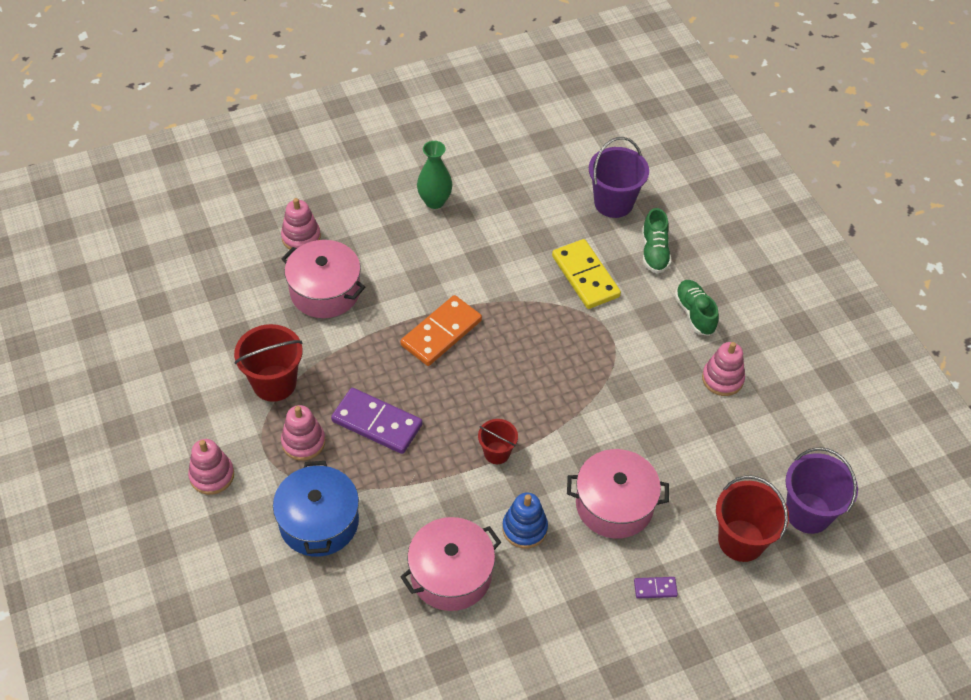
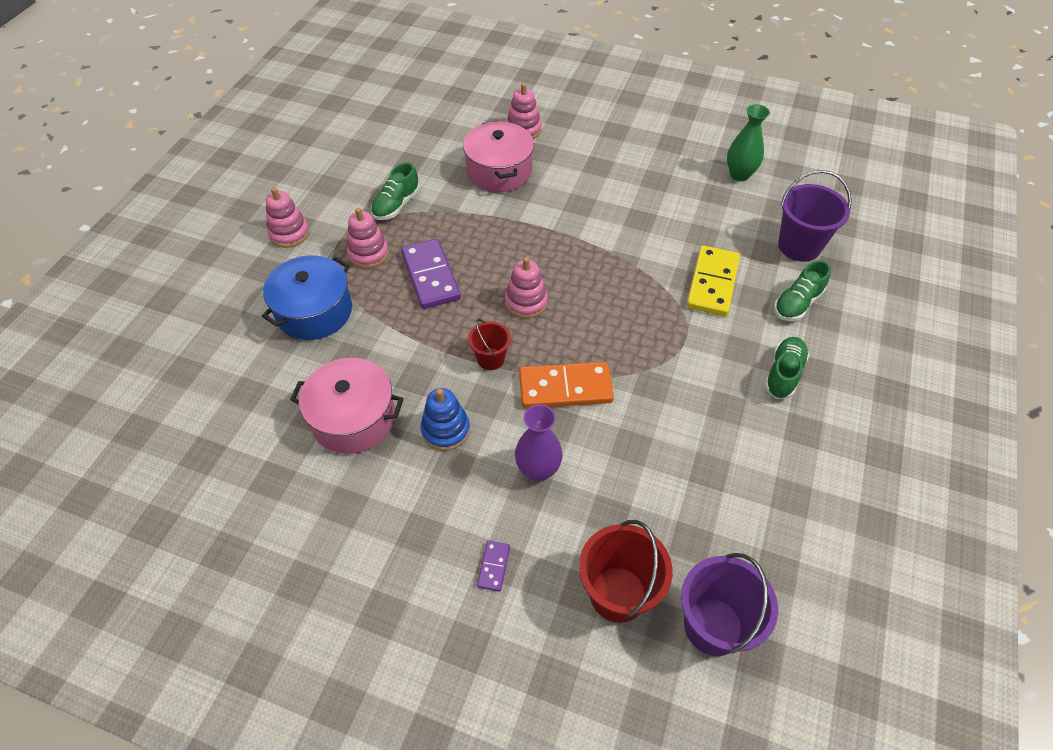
camera: 45 degrees right, 0 degrees up
(274, 383) = (396, 205): red bucket -> green shoe
(434, 201) = (647, 162): green vase -> green vase (739, 174)
(441, 333) = (548, 249): orange domino -> orange domino (565, 388)
(614, 504) = (538, 470): pink pot -> purple vase
(655, 588) = (494, 566): purple domino -> purple domino turned 60 degrees clockwise
(722, 379) = (752, 444): pink stacking toy -> pink stacking toy (526, 302)

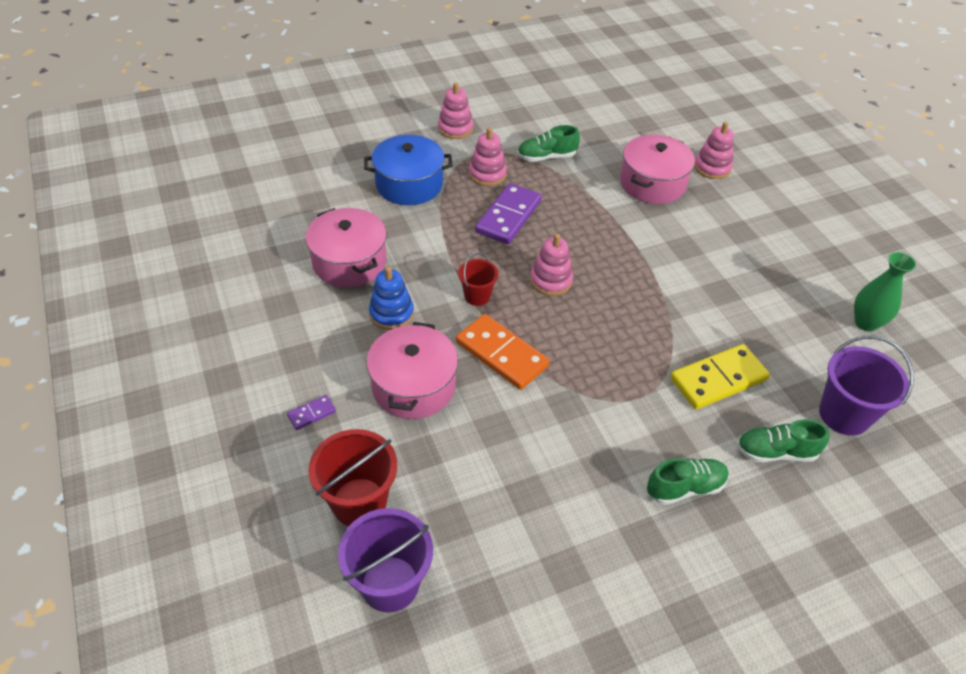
camera: 45 degrees right, 5 degrees down
(538, 470) = (414, 386): purple vase -> pink pot

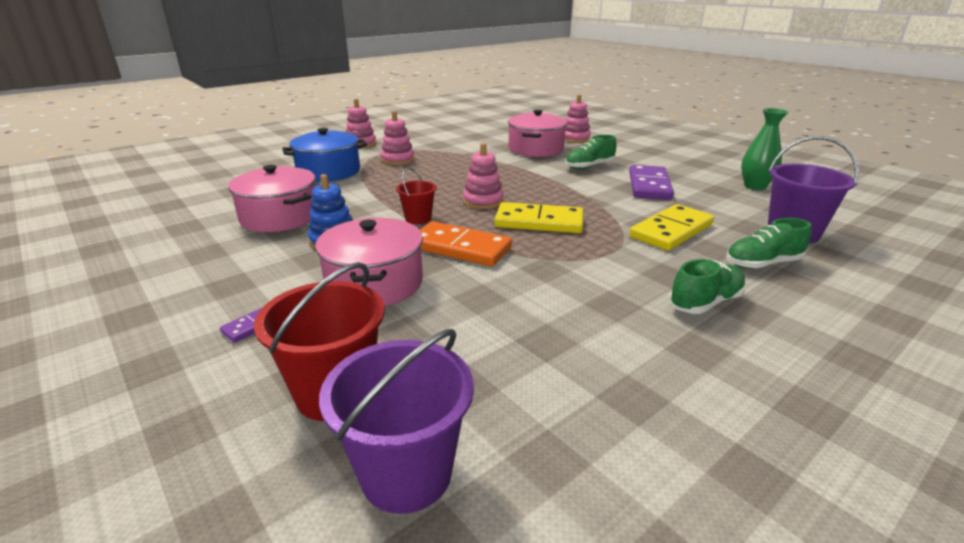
camera: 15 degrees left, 20 degrees down
(508, 216) = (426, 176): purple domino -> purple domino (649, 186)
(546, 157) = (444, 148): green shoe -> green shoe (589, 167)
(592, 331) = (539, 222): none -> yellow domino

